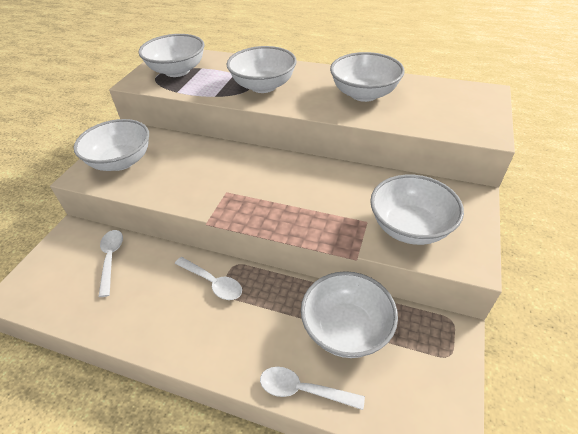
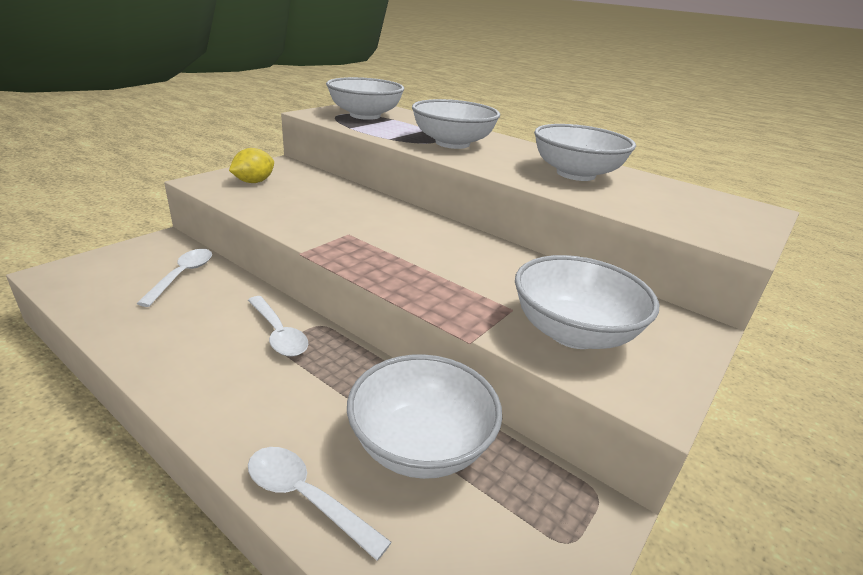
camera: 15 degrees right, 15 degrees down
(121, 161) = (254, 182): white bowl -> yellow lemon

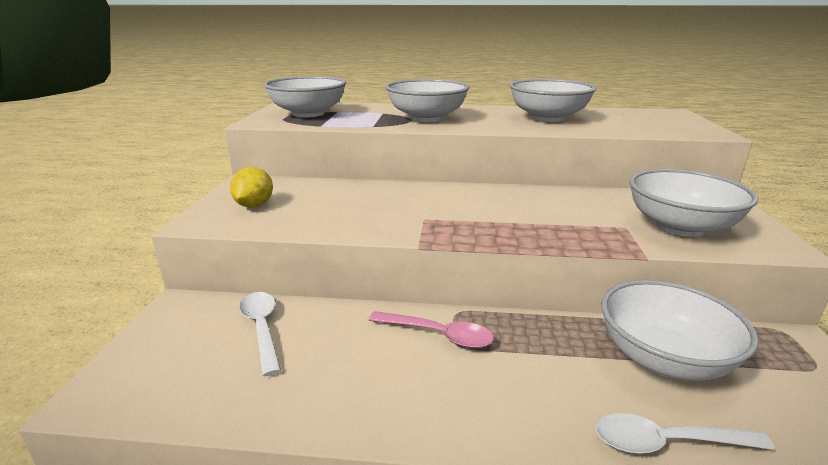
camera: 30 degrees left, 5 degrees down
(278, 333) = (438, 335): white spoon -> pink spoon

